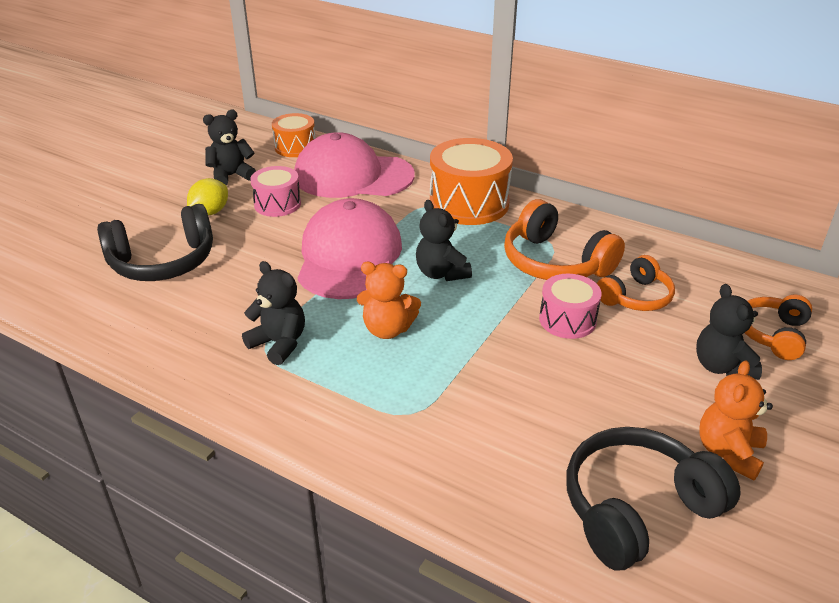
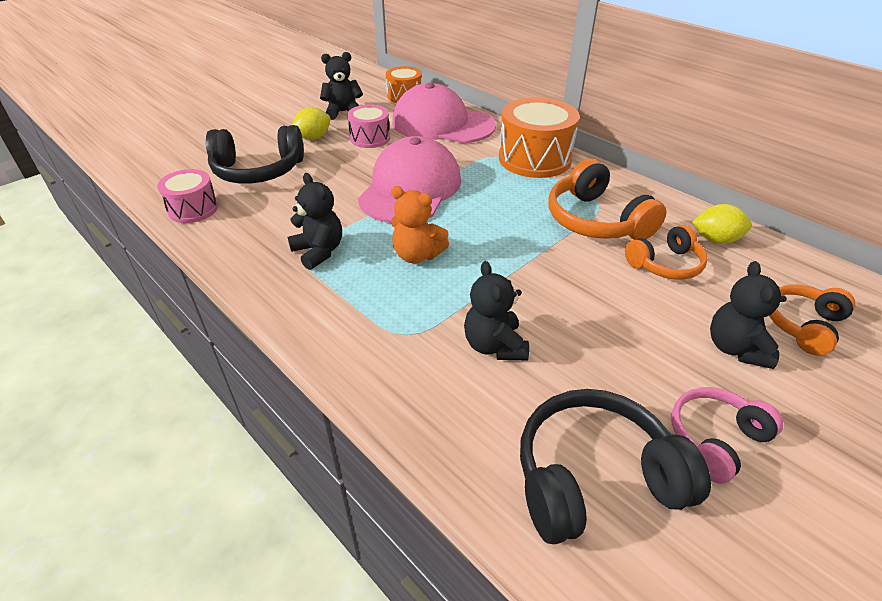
camera: 15 degrees right, 5 degrees up
(441, 273) = (485, 214): black teddy bear -> black teddy bear (494, 345)
(567, 320) = (589, 275): pink drum -> pink drum (193, 209)
(674, 264) = (715, 240): none -> yellow lemon
(728, 452) = (715, 439): orange teddy bear -> pink headphones

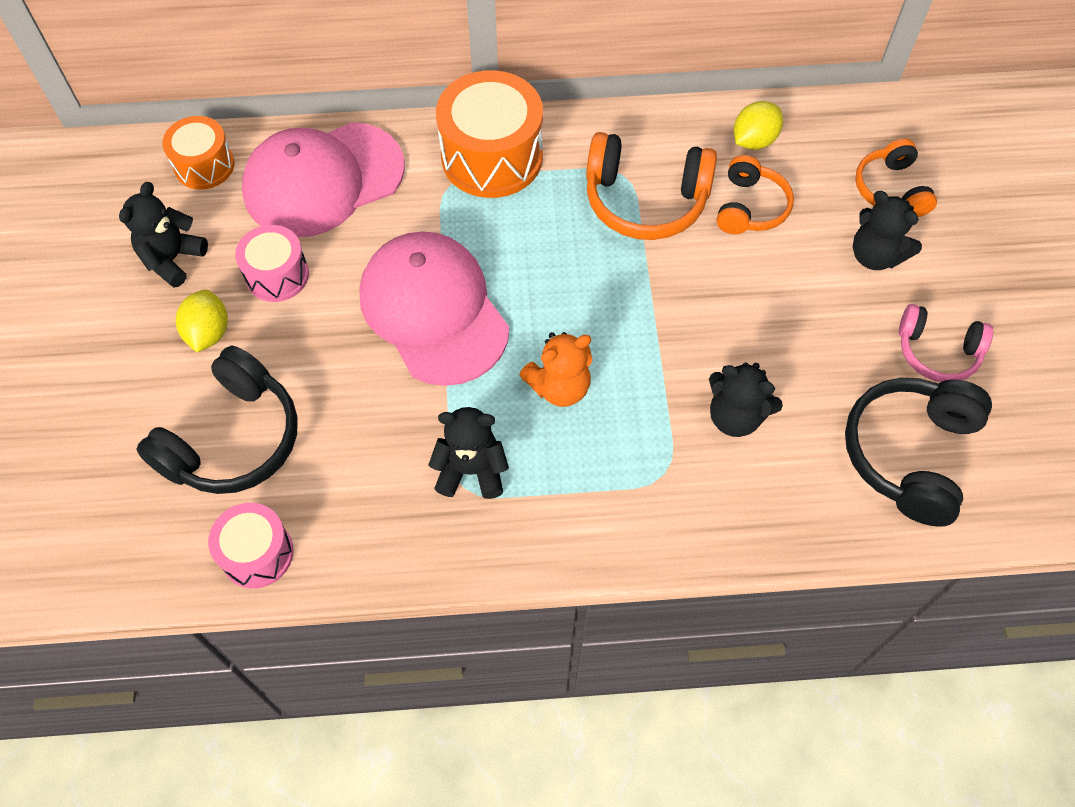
camera: 50 degrees left, 20 degrees up
(715, 439) = (937, 352): pink headphones -> pink headphones turned 75 degrees counterclockwise

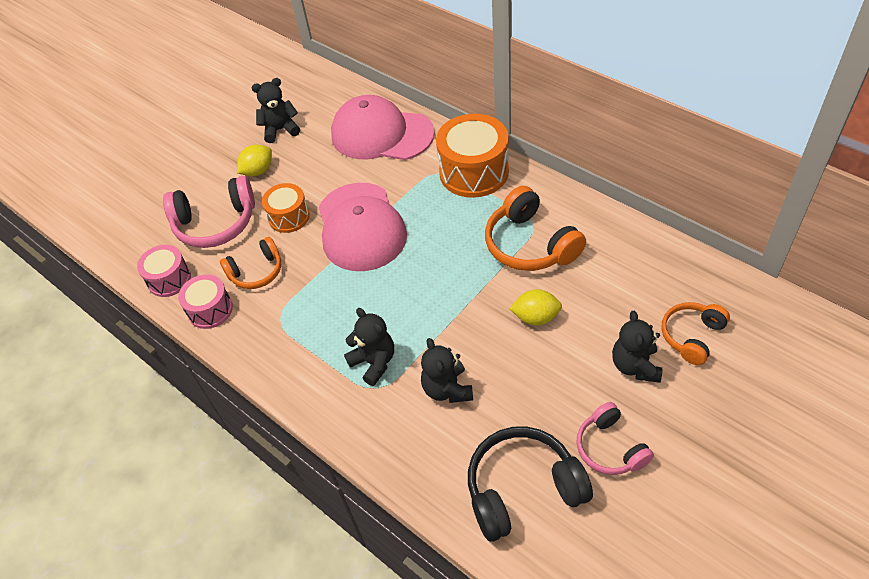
camera: 50 degrees right, 10 degrees down
(204, 165) = (339, 97): orange drum -> orange drum (289, 217)
(232, 439) = (215, 223): black headphones -> pink headphones
(277, 275) = (313, 164): pink drum -> pink drum (210, 310)
(433, 310) = (361, 227): pink cap -> pink cap turned 150 degrees clockwise
(471, 470) = (291, 313): black teddy bear -> black teddy bear (374, 362)
(559, 387) = (376, 306): orange teddy bear -> none
(750, 207) = (587, 287): orange headphones -> orange headphones (256, 272)
(754, 140) = (633, 253): yellow lemon -> yellow lemon (536, 317)

